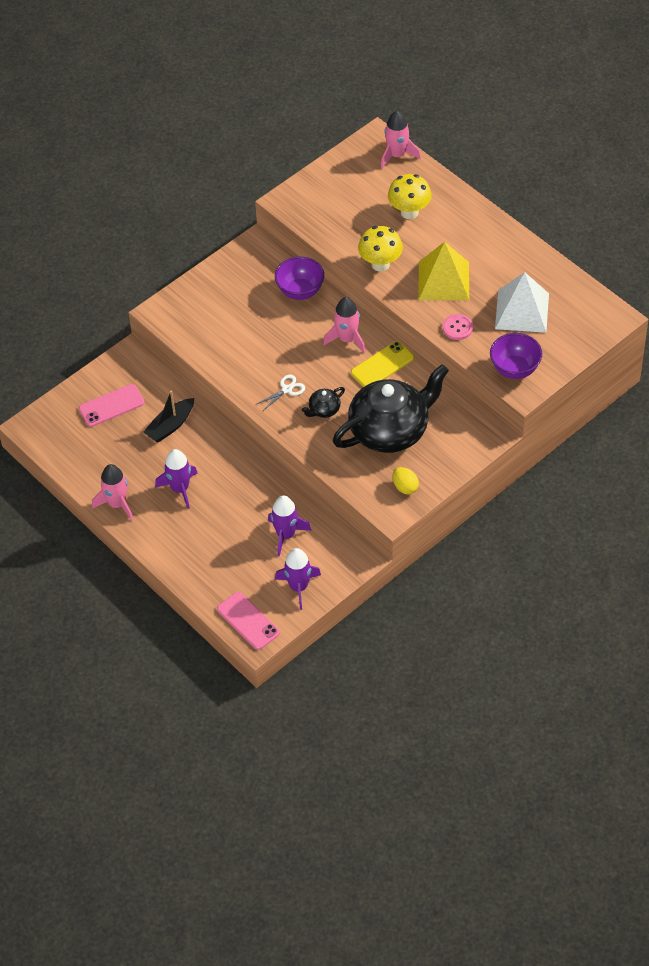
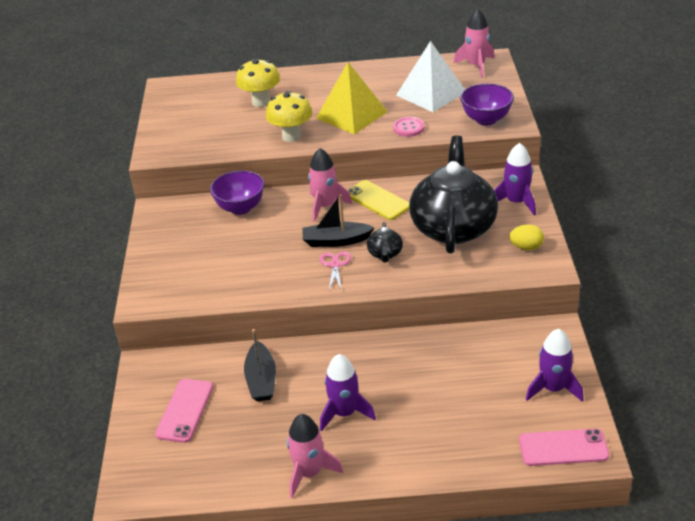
camera: 50 degrees left, 15 degrees down
(286, 389) = (335, 265): white scissors -> pink scissors
(286, 535) = (480, 366): purple rocket -> purple rocket (516, 202)
(313, 372) = (336, 241): none -> black boat
(382, 365) = (377, 200): yellow phone -> yellow phone turned 45 degrees counterclockwise
(397, 155) = (198, 84): pink rocket -> pink rocket (476, 66)

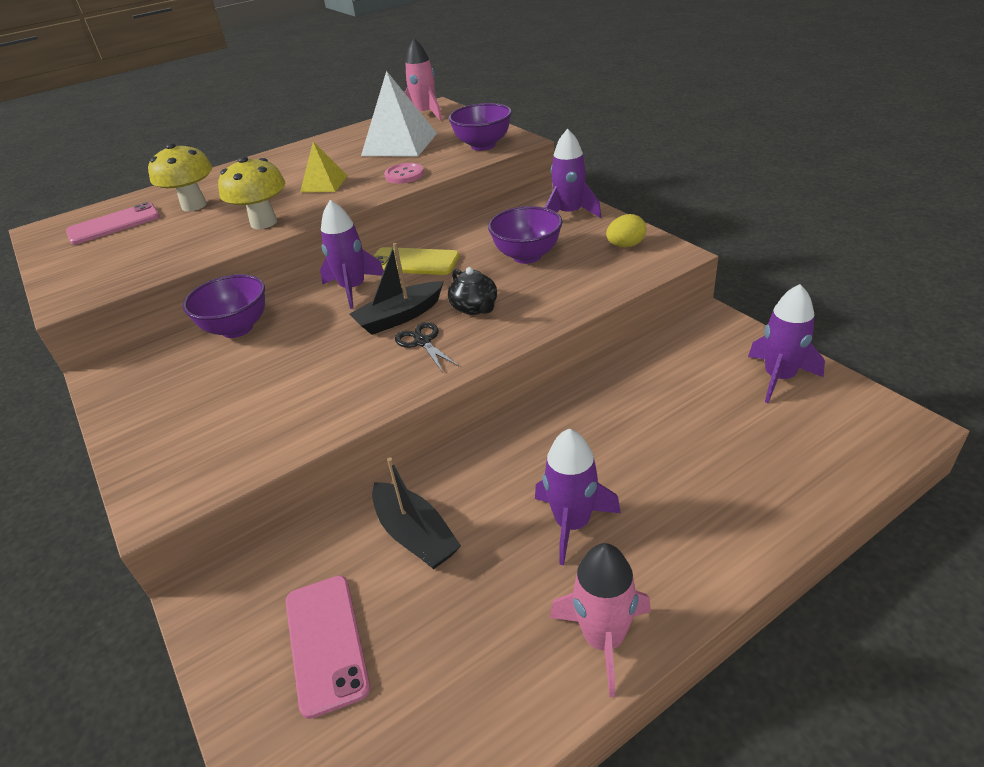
camera: 30 degrees left, 0 degrees up
(325, 206) = (353, 288): pink rocket -> purple rocket
(335, 265) = (422, 342): pink scissors -> black scissors
(351, 115) = (324, 184): yellow pyramid -> yellow pyramid, size x0.57
(453, 227) = (527, 256): black teapot -> purple bowl
(563, 448) = (866, 435): pink phone -> pink phone (114, 224)

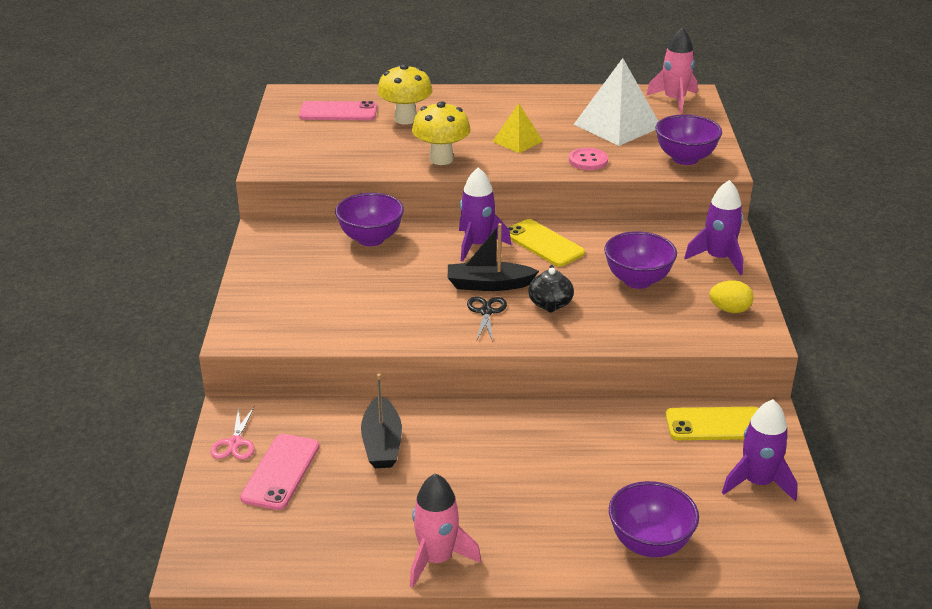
camera: 30 degrees right, 5 degrees down
(237, 639) = (235, 443): none -> pink scissors
(572, 523) = (486, 490): purple rocket -> none
(690, 347) = (716, 424): none -> yellow phone
(770, 486) = (649, 544): none -> purple bowl

